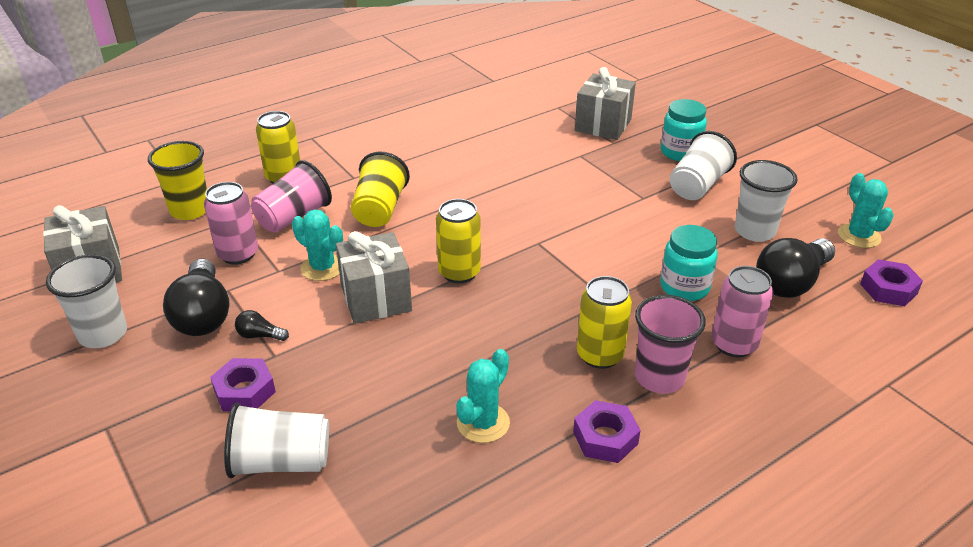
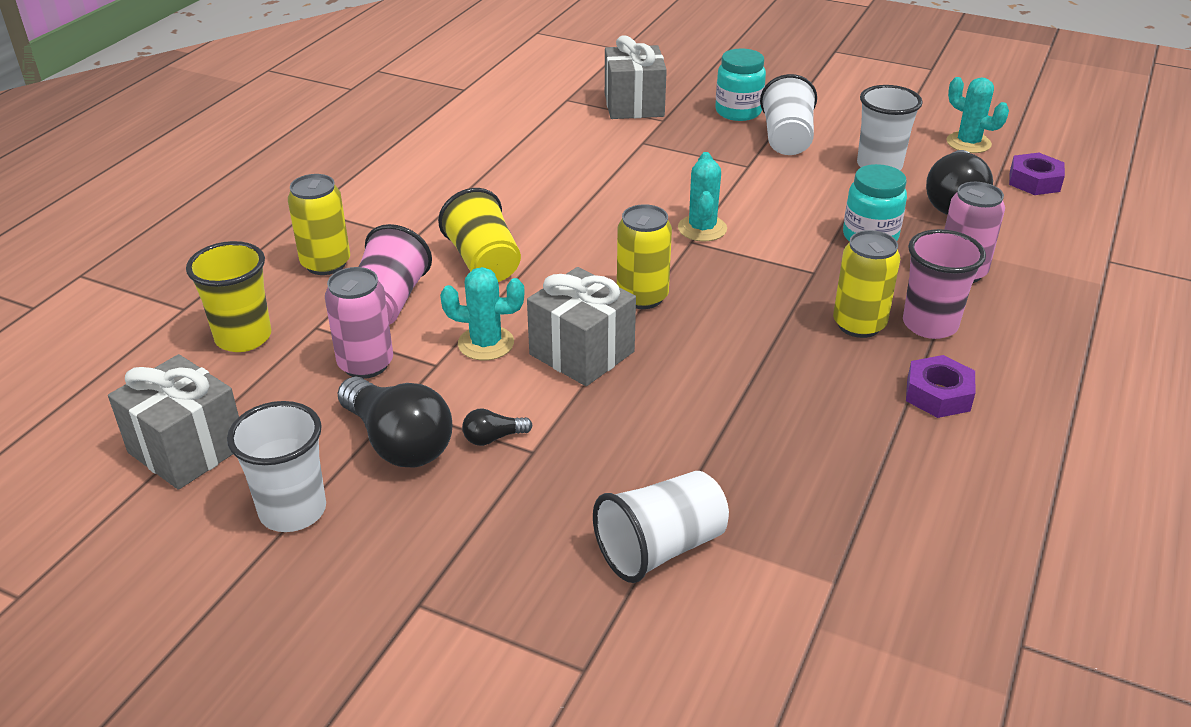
camera: 30 degrees left, 0 degrees up
(244, 391) = (541, 499): purple nut -> none
(483, 423) = (818, 427): turquoise cactus -> turquoise cactus (702, 228)

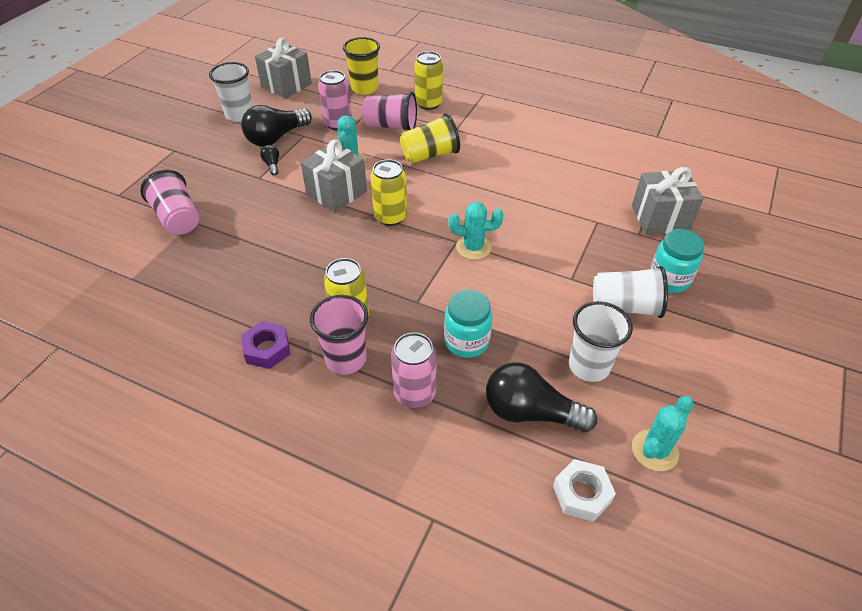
camera: 90 degrees right, 10 degrees up
(660, 548) = (178, 218): white cup -> pink cup
(1034, 181) = (582, 494): purple nut -> white nut

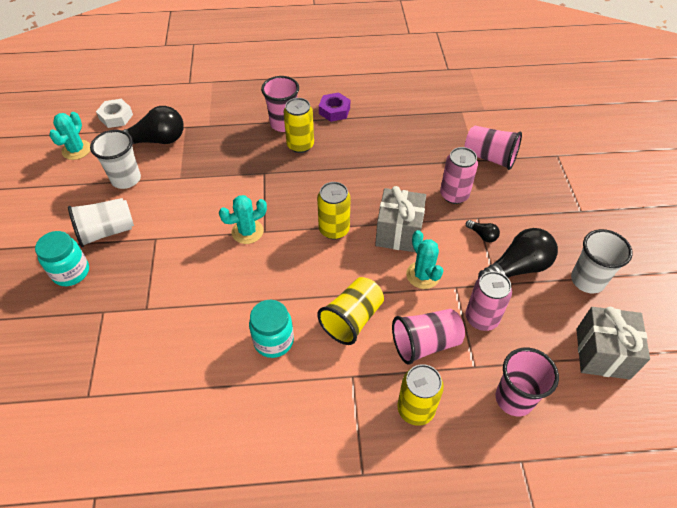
camera: 150 degrees right, 5 degrees up
(276, 138) = (517, 268): black light bulb -> black light bulb turned 45 degrees clockwise
(364, 88) = (514, 398): yellow cup -> pink cup
(415, 394) = (230, 124): pink can -> pink can (454, 195)
(466, 341) = (215, 162): turquoise jar -> turquoise jar (273, 341)
(660, 218) = (82, 342): grey gift -> none

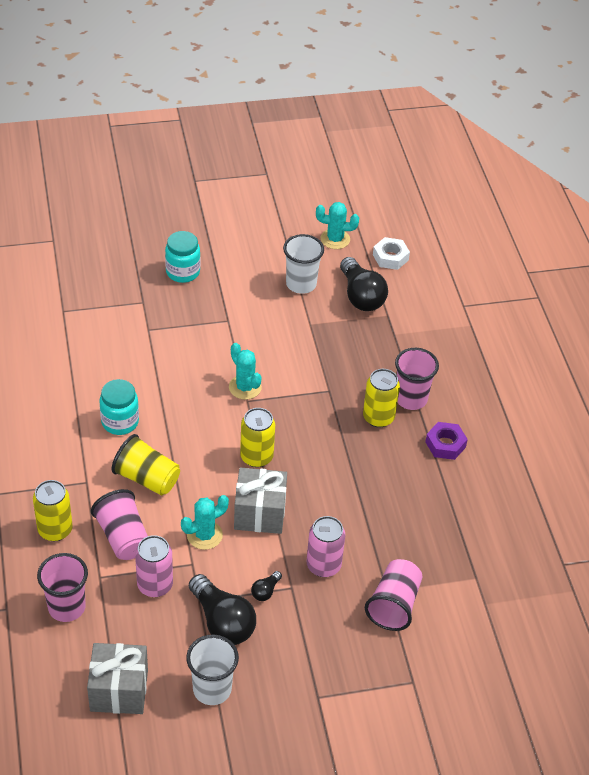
camera: 80 degrees right, 5 degrees down
(106, 231) = (232, 285): white cup -> none

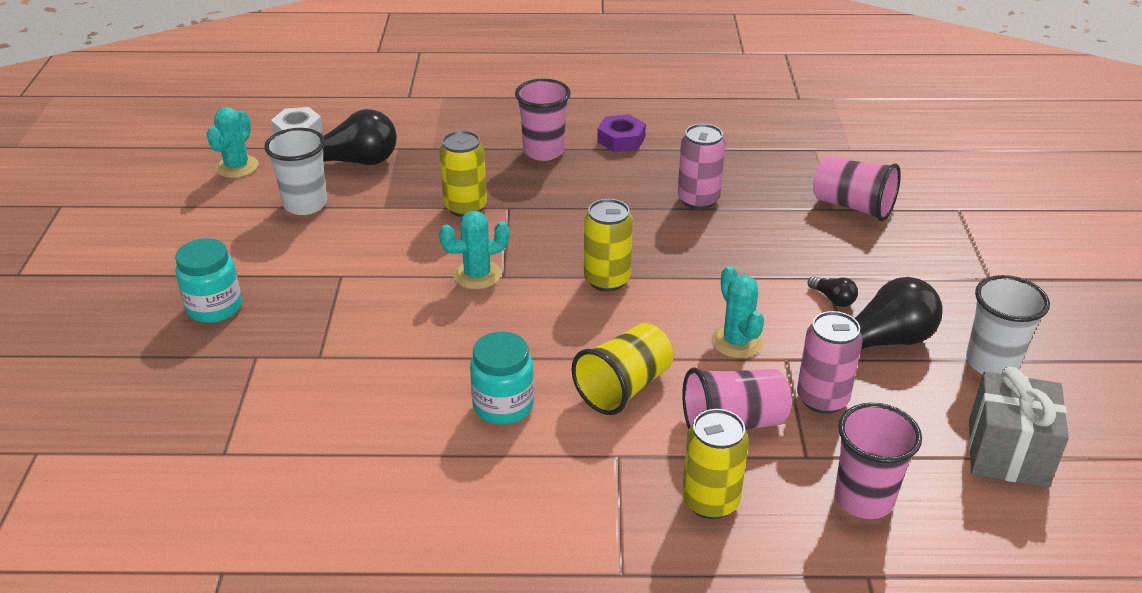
camera: 75 degrees left, 10 degrees down
(260, 513) = (704, 288): grey gift -> none
(323, 565) = (794, 248): pink can -> pink can (698, 200)
(378, 417) = (566, 177): yellow can -> yellow can (465, 207)

